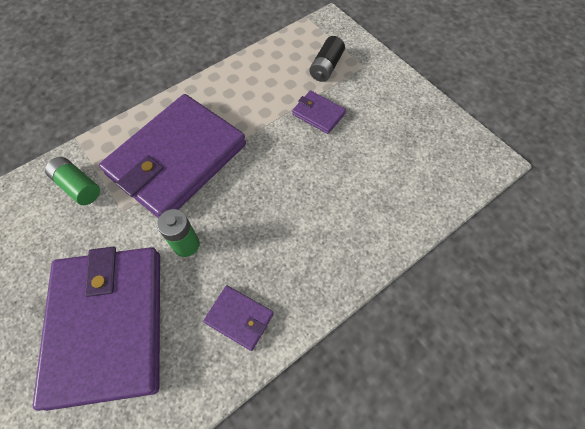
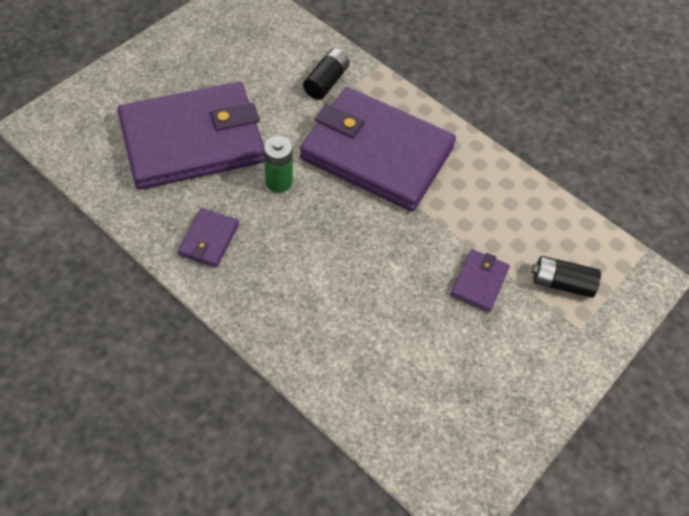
camera: 75 degrees right, 5 degrees down
(78, 186) = (326, 82): green battery -> black battery

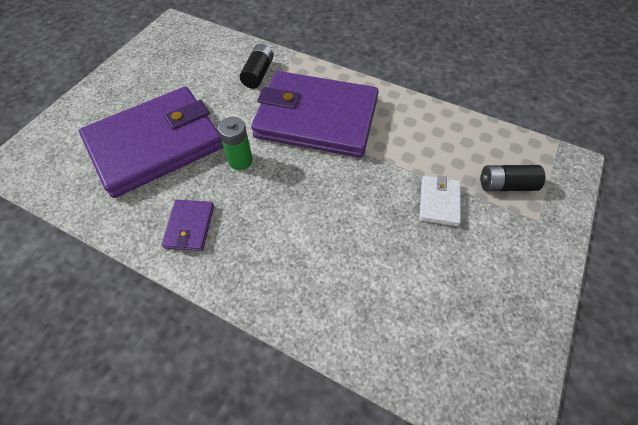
camera: 10 degrees left, 0 degrees up
(479, 282) = (439, 202): purple wallet -> white wallet

